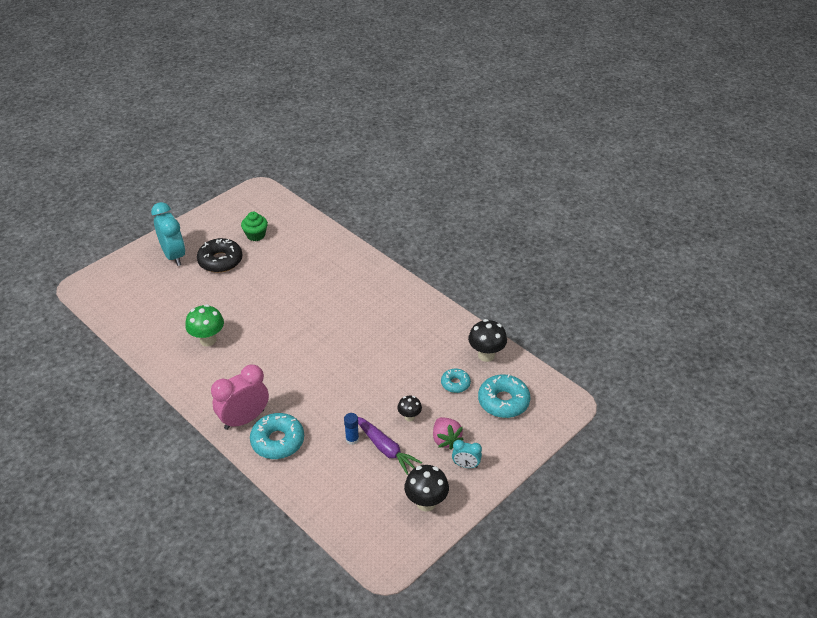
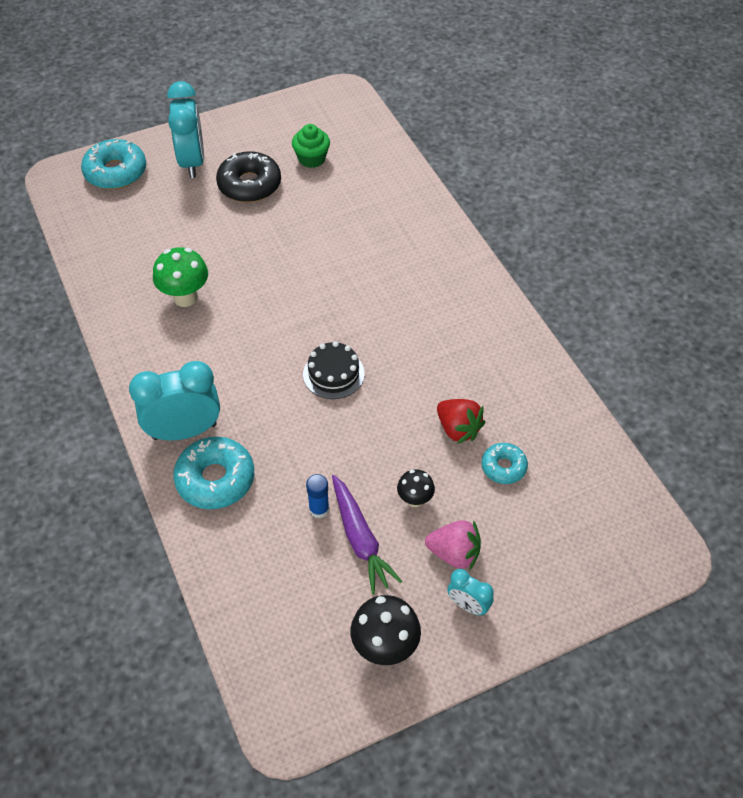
camera: 20 degrees right, 10 degrees up
(244, 419) = (184, 431): pink clock -> turquoise clock
(327, 360) = (333, 374): none -> black cake
(419, 370) = (458, 429): none -> red strawberry
(446, 439) = (454, 553): pink strawberry -> pink strawberry turned 75 degrees counterclockwise
(486, 355) = (568, 434): black mushroom -> none
(503, 401) = (565, 518): turquoise donut -> turquoise donut (116, 172)

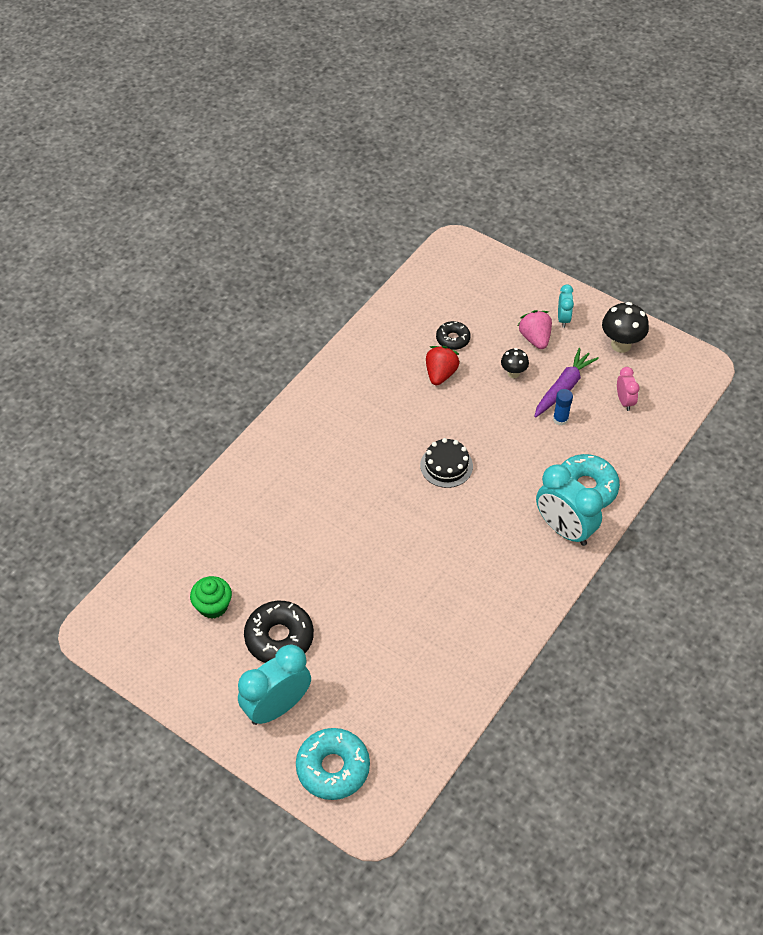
camera: 120 degrees left, 0 degrees up
(185, 297) = (444, 607): green mushroom -> none
(297, 593) = (624, 401): none -> pink clock
(503, 467) = (453, 339): turquoise donut -> black donut

